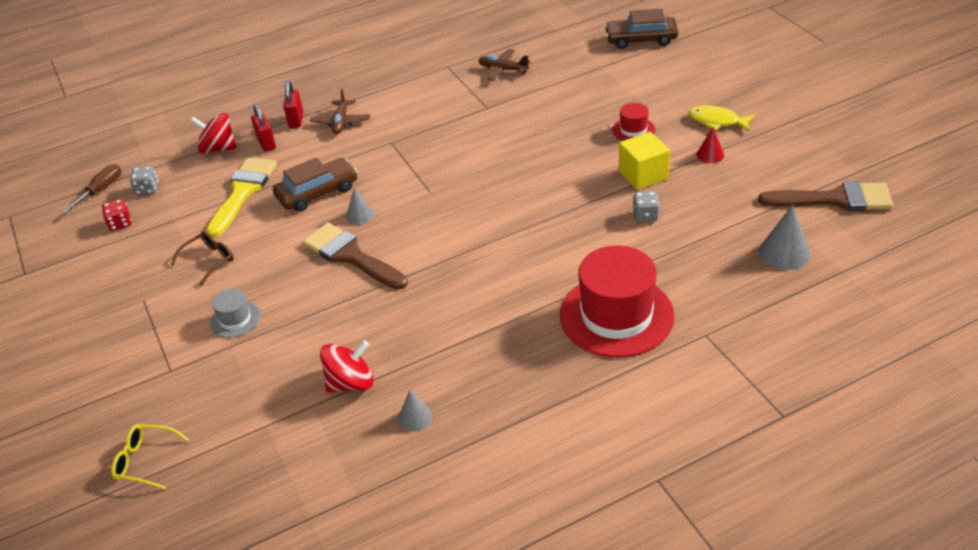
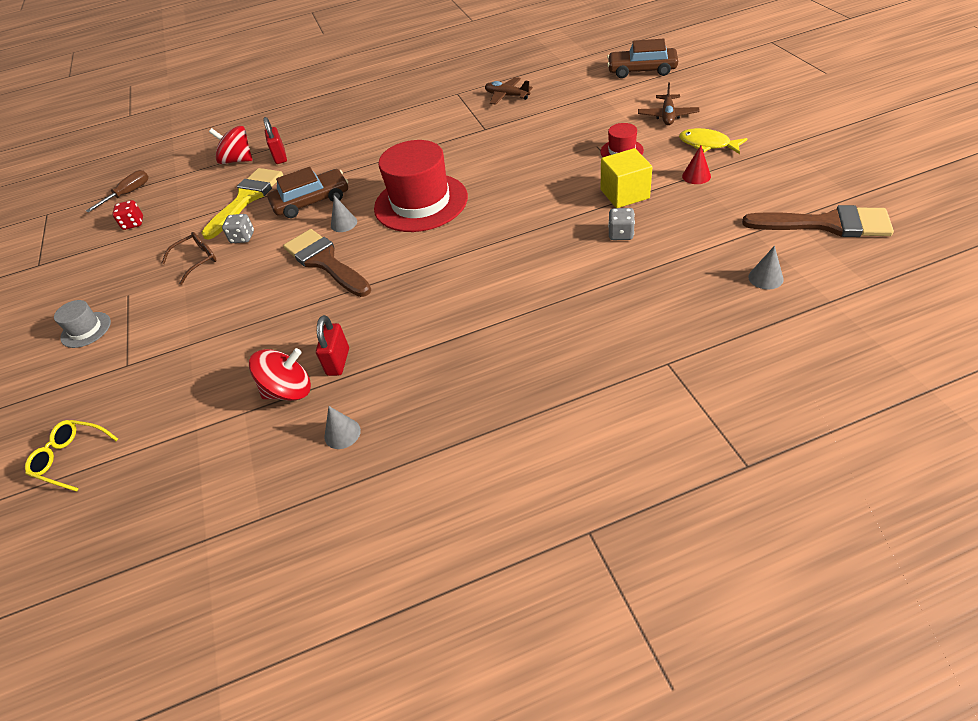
camera: 10 degrees right, 5 degrees up
(147, 189) = (167, 194): grey dice -> grey dice (242, 237)
(235, 319) = (201, 318): grey hat -> grey hat (86, 330)
(296, 120) = (312, 137): red padlock -> red padlock (338, 362)
(341, 122) = (350, 140): brown plane -> brown plane (667, 116)
(616, 315) = (574, 336): red hat -> red hat (421, 202)
(784, 252) = (765, 278): grey cone -> grey cone, size x0.61

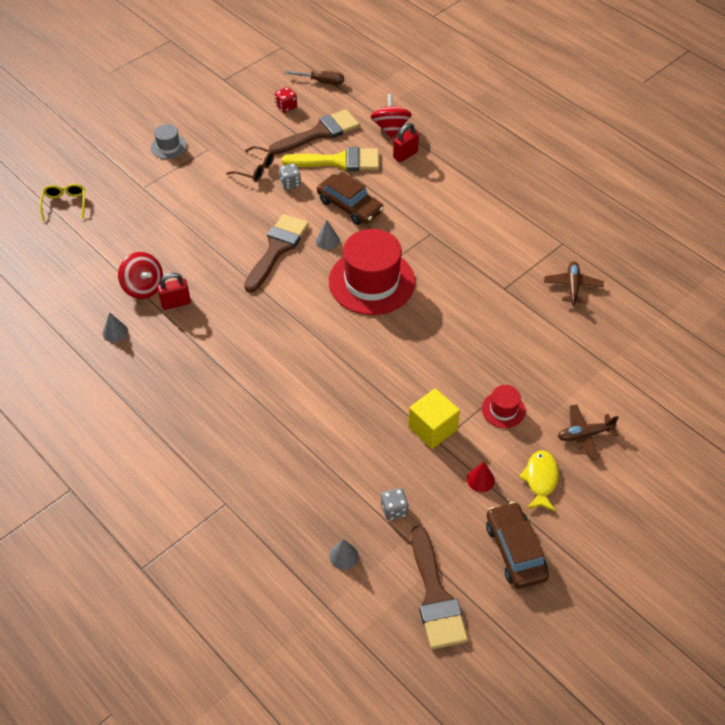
camera: 60 degrees right, 5 degrees up
(195, 206) = (319, 133): none -> brown brush
(620, 234) = (372, 439): grey dice -> grey dice (394, 510)
(642, 70) = (674, 391): brown car -> brown car (515, 550)

